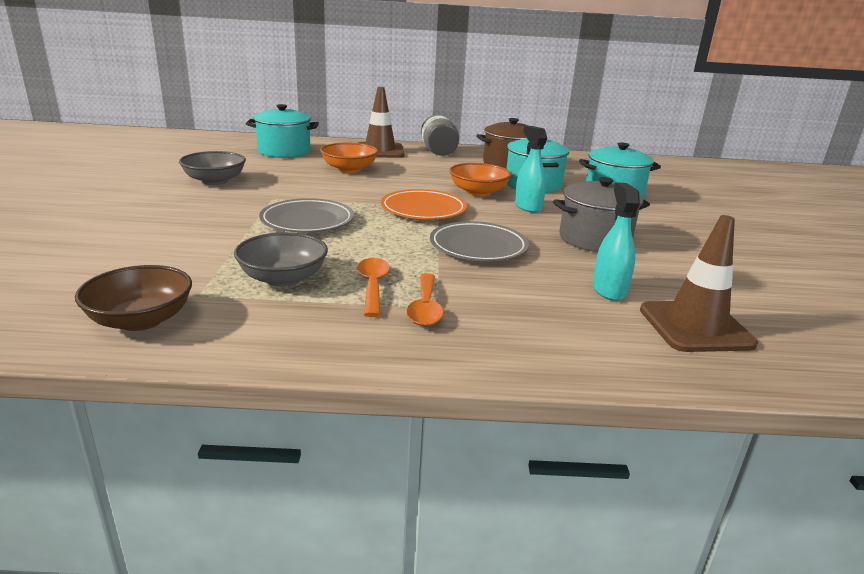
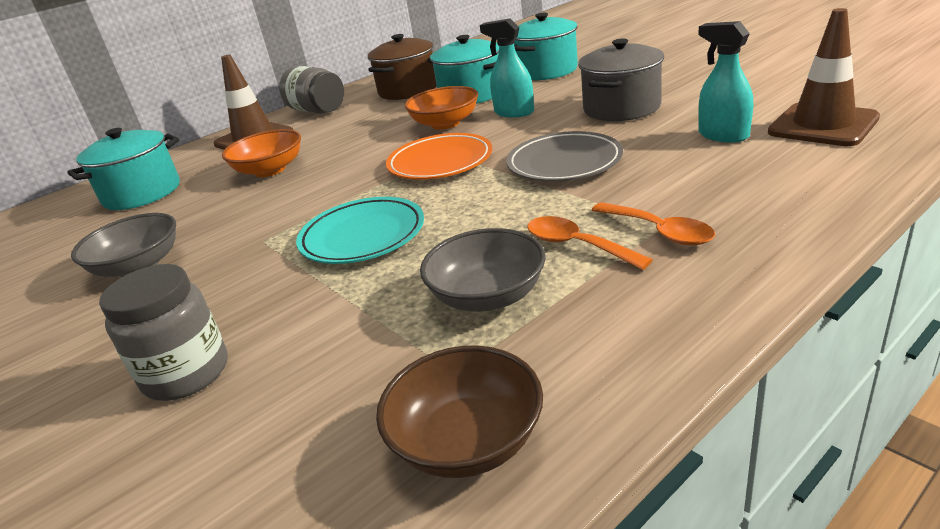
camera: 35 degrees left, 5 degrees up
(136, 230) = (186, 373): none -> grey jar
(307, 221) = (362, 236): grey plate -> turquoise plate

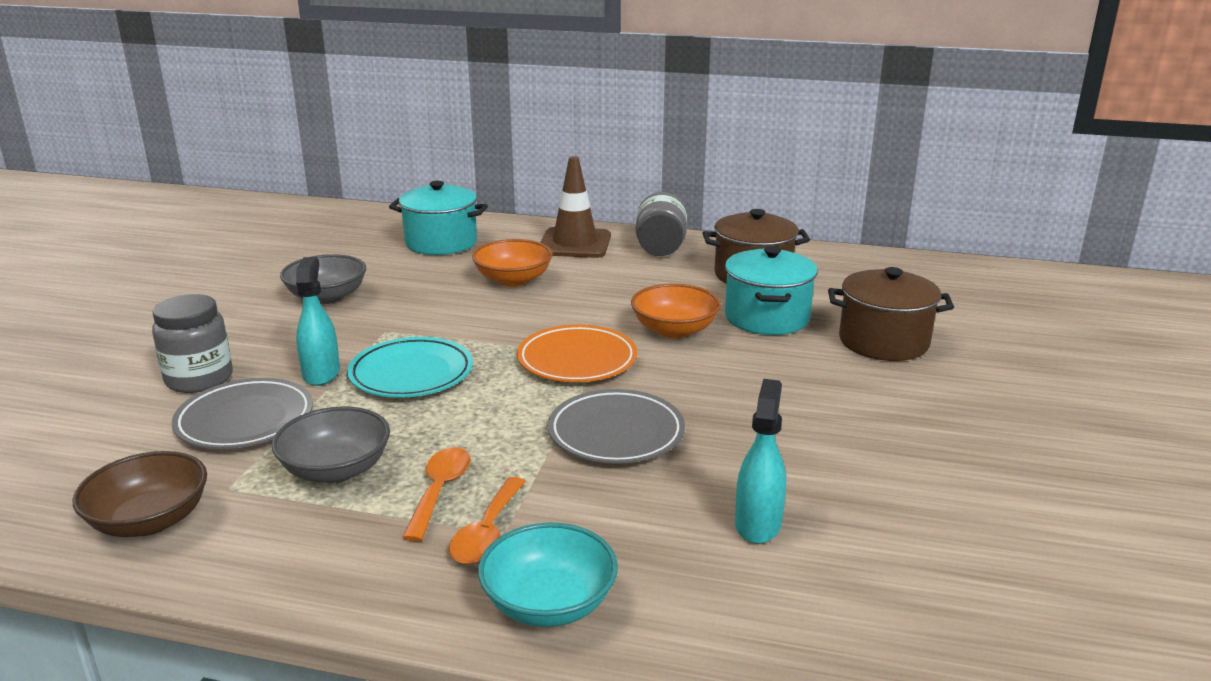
camera: 50 degrees right, 5 degrees down
(325, 346) = (245, 420): none -> grey plate
(513, 112) = (732, 361): turquoise spray bottle -> turquoise spray bottle (321, 373)
(546, 71) = (883, 342): turquoise pot -> brown pot
(621, 108) = (795, 429): grey pot -> none
(774, 218) = (549, 603): none -> turquoise bowl
(822, 125) = (844, 600): brown traffic cone -> none

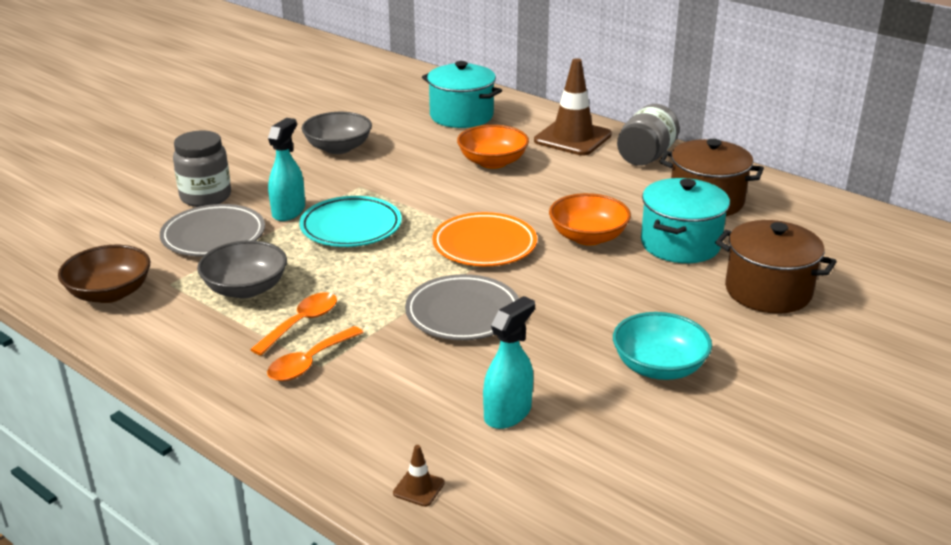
camera: 25 degrees right, 5 degrees up
(549, 603) = (310, 423): turquoise bowl -> turquoise bowl (659, 367)
(739, 637) = (418, 488): none -> brown traffic cone

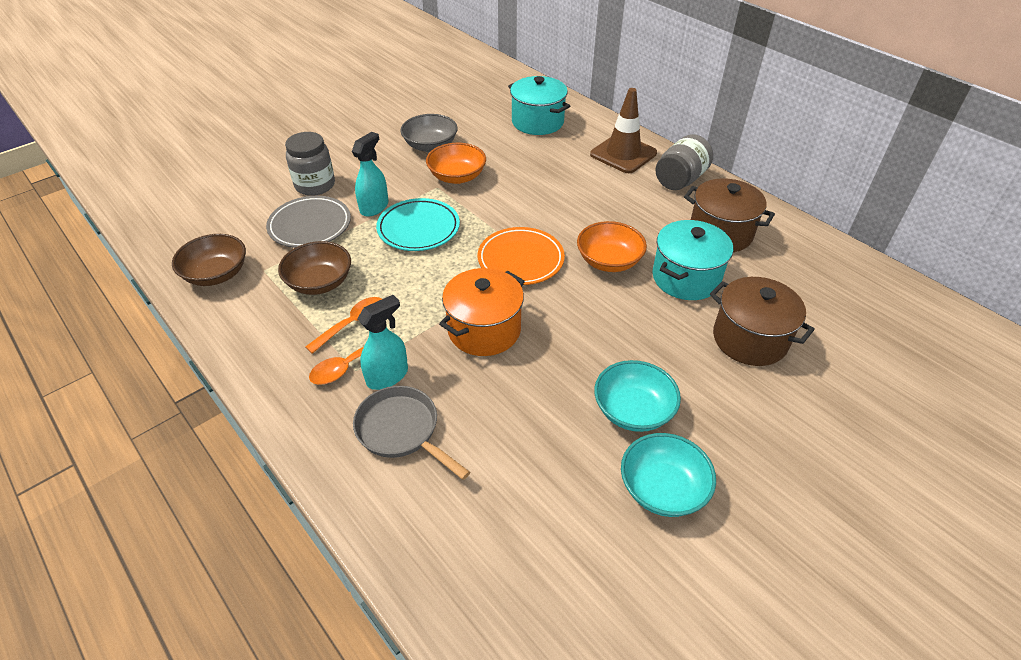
camera: 10 degrees right, 15 degrees up
(245, 288) = (320, 282): grey bowl -> brown bowl
(396, 415) = (402, 431): none -> grey pan
(418, 488) = (399, 512): brown traffic cone -> none
(463, 313) = (484, 330): grey plate -> orange pot
(492, 162) = (550, 173): orange bowl -> orange bowl (457, 177)
(508, 413) = (492, 443): turquoise spray bottle -> turquoise spray bottle (387, 376)
(713, 431) = (662, 488): none -> turquoise bowl

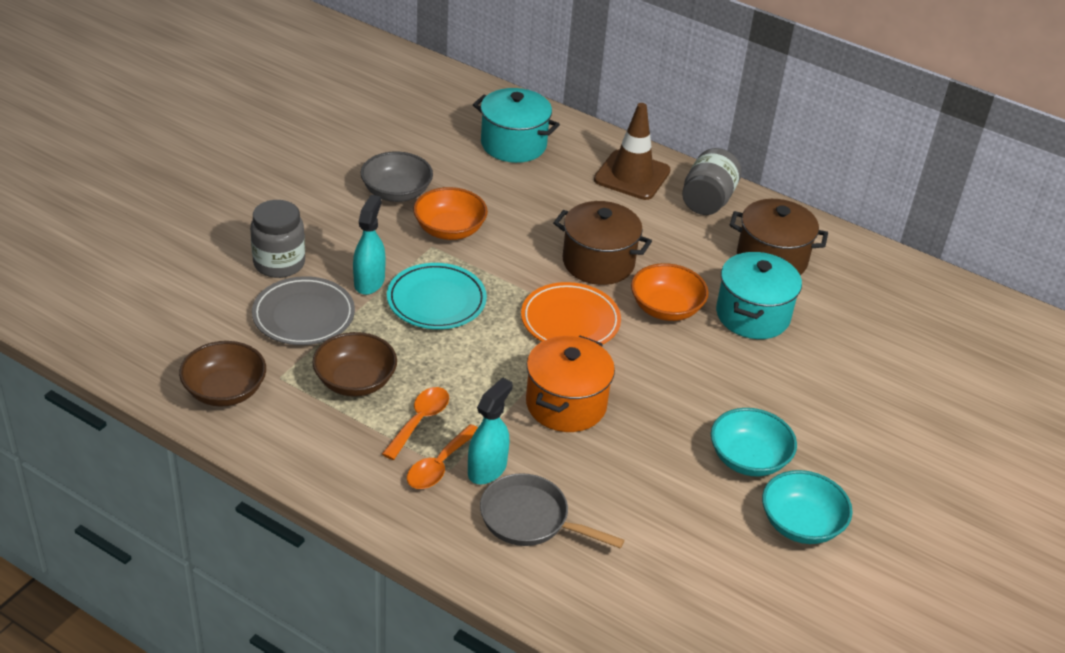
camera: 20 degrees left, 5 degrees down
(749, 339) = (836, 370): brown pot -> brown pot (598, 262)

